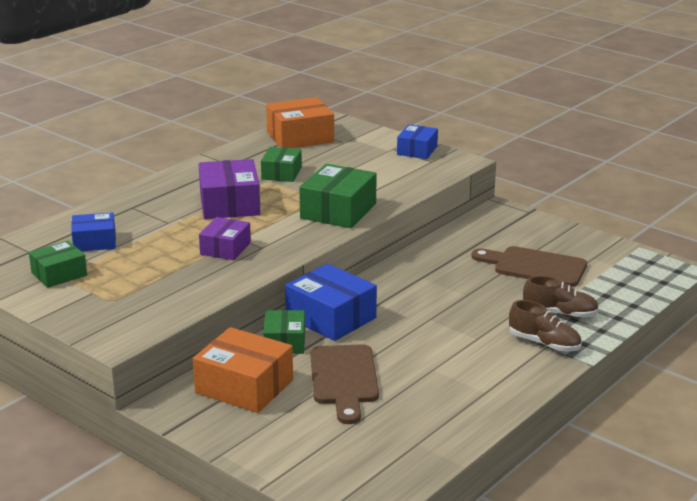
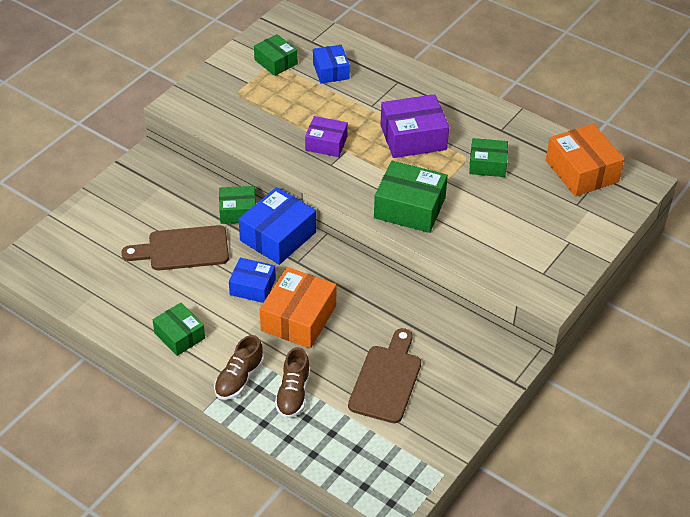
camera: 85 degrees right, 20 degrees up
(244, 386) = (174, 194): orange box -> orange box (298, 318)
(417, 150) = (569, 261): blue box -> blue box (252, 287)
(485, 380) = (179, 335): none -> green box

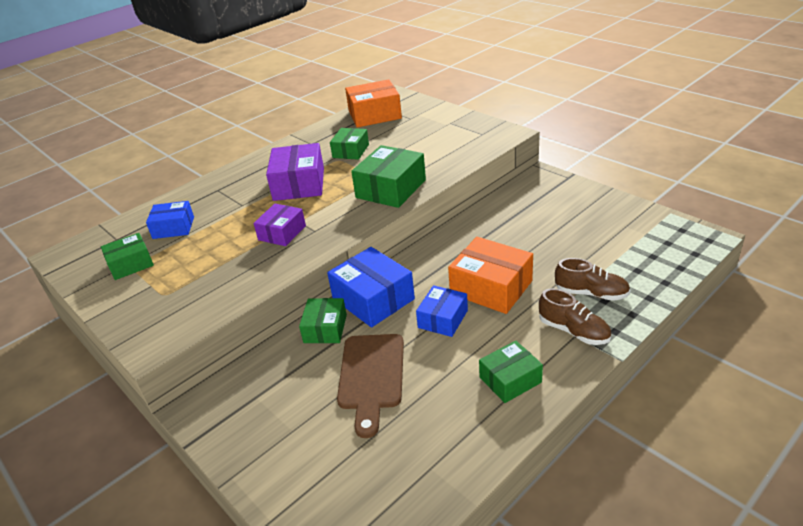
camera: 75 degrees left, 10 degrees down
(387, 380) = (570, 237): brown cutting board -> none

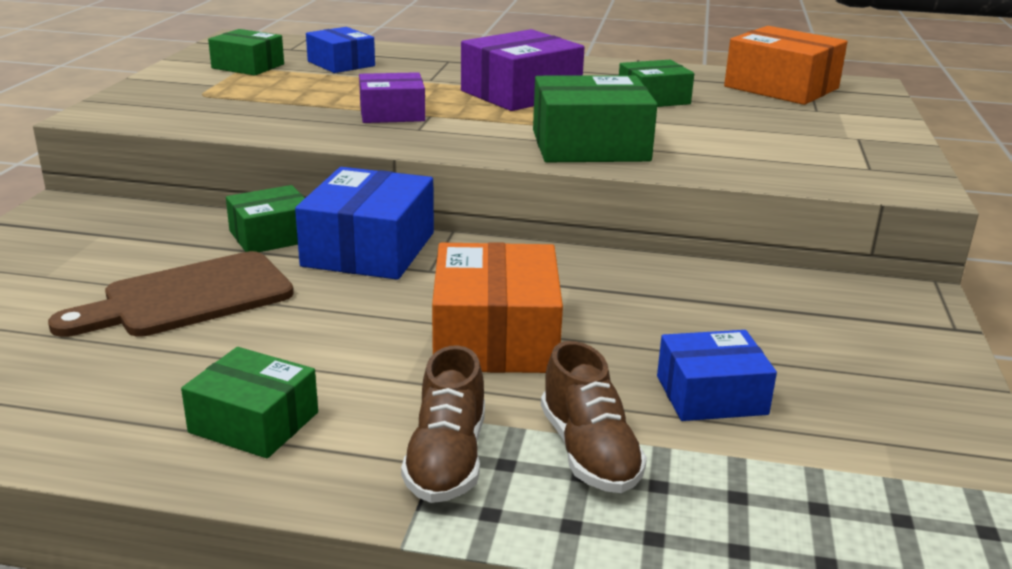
camera: 50 degrees right, 10 degrees down
(443, 319) = (368, 316): blue box -> blue box (711, 395)

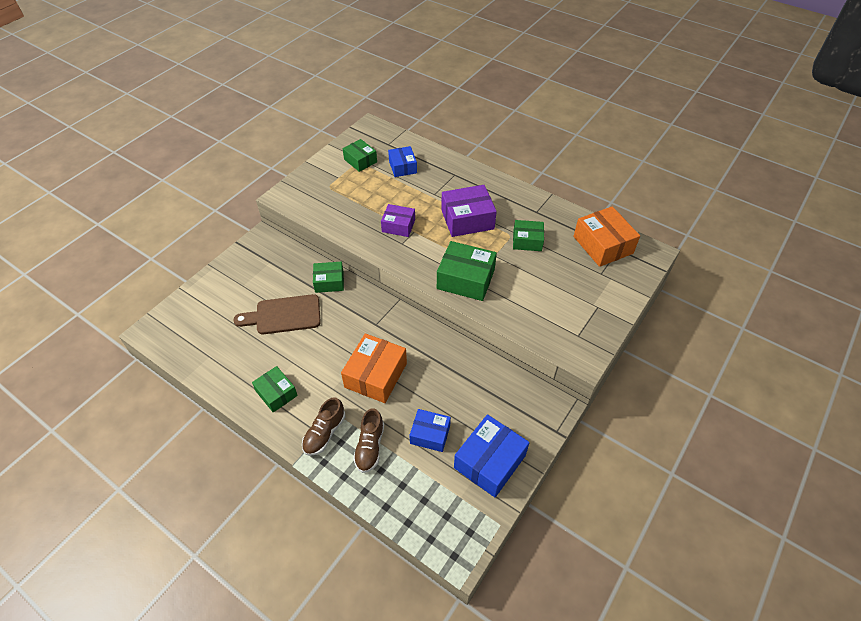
camera: 25 degrees right, 25 degrees up
(369, 249) = (360, 302): blue box -> blue box (489, 461)

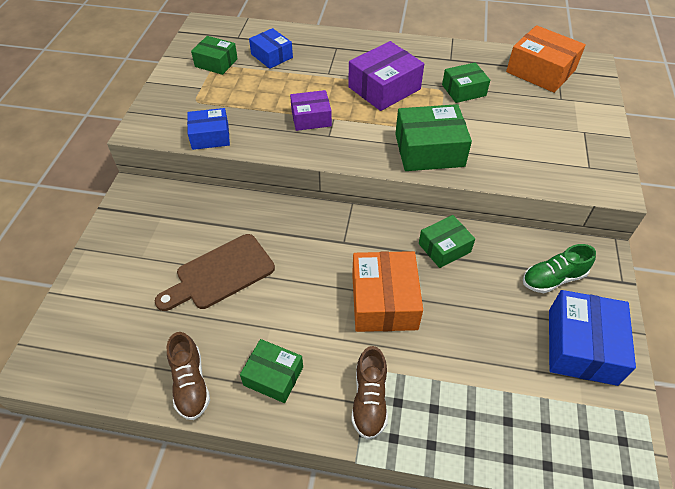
camera: 25 degrees left, 0 degrees up
(329, 282) = (254, 214): green box -> green box (444, 248)
(370, 447) = (437, 391): brown shoe -> brown shoe (190, 383)
(430, 434) = (495, 344): blue box -> blue box (210, 136)
(505, 408) = (553, 278): none -> green shoe

